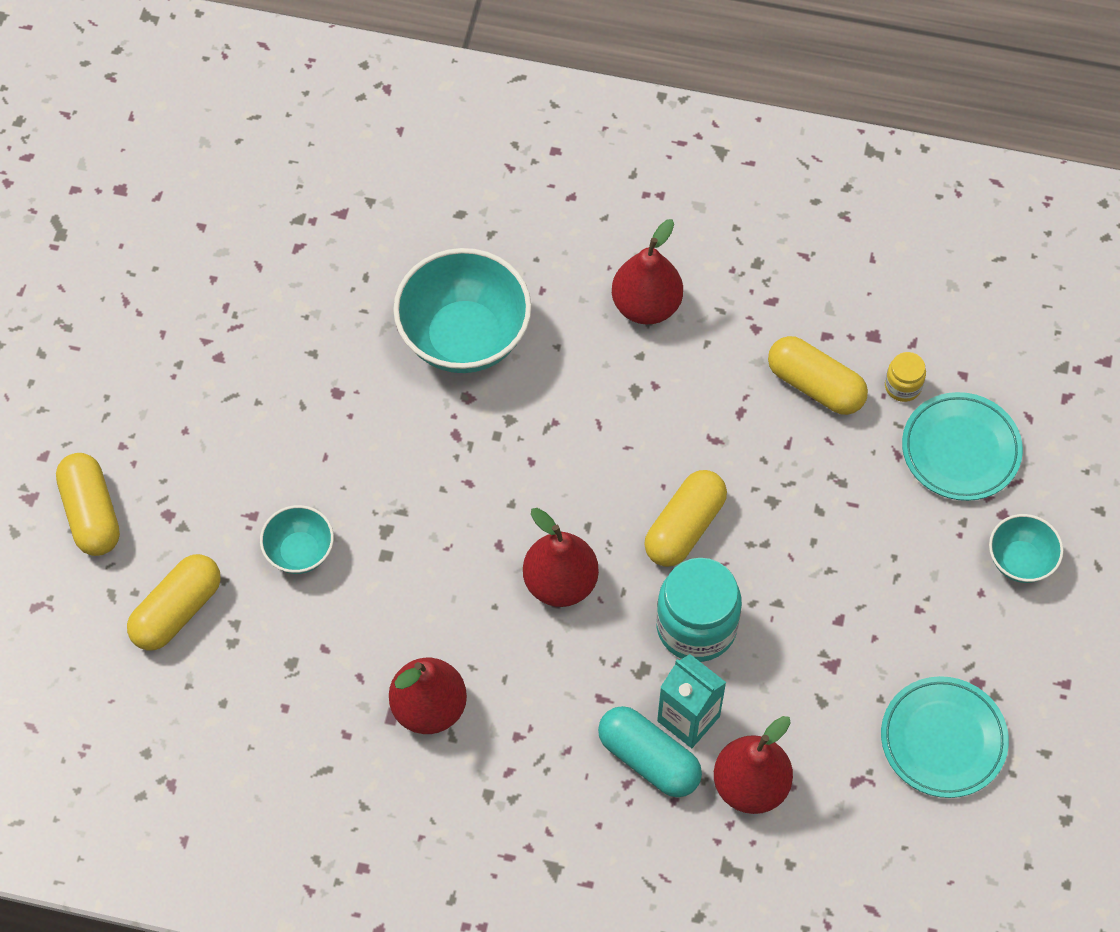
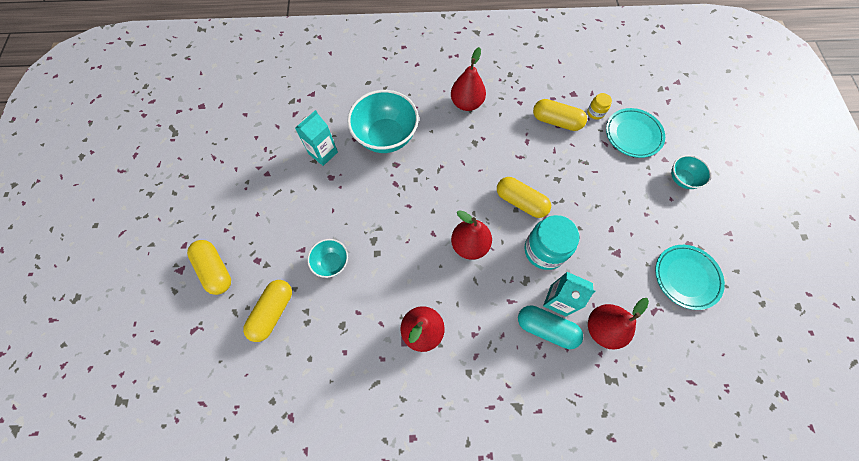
camera: 15 degrees left, 5 degrees up
(334, 342) = (323, 153): none -> turquoise carton
(684, 527) = (521, 202): yellow capsule -> yellow capsule turned 75 degrees counterclockwise

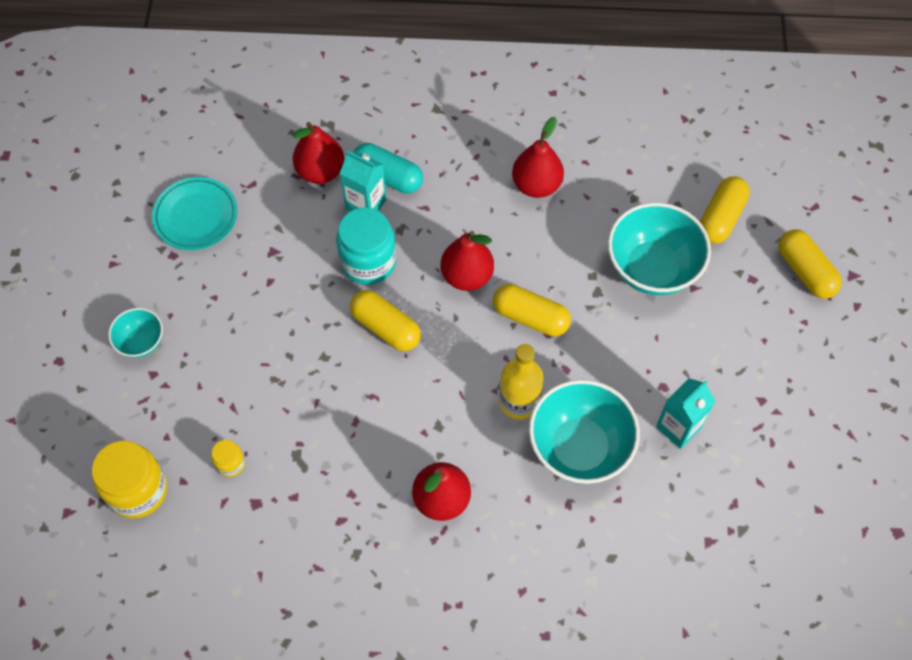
camera: 175 degrees left, 5 degrees down
(331, 263) = (652, 268): turquoise bowl -> turquoise bowl, size x1.93
(425, 160) = (519, 402): none -> yellow bottle
(556, 121) = (299, 453): yellow capsule -> yellow capsule (530, 317)
(633, 135) = (184, 418): turquoise plate -> none
(643, 95) = (137, 490): none -> yellow jar

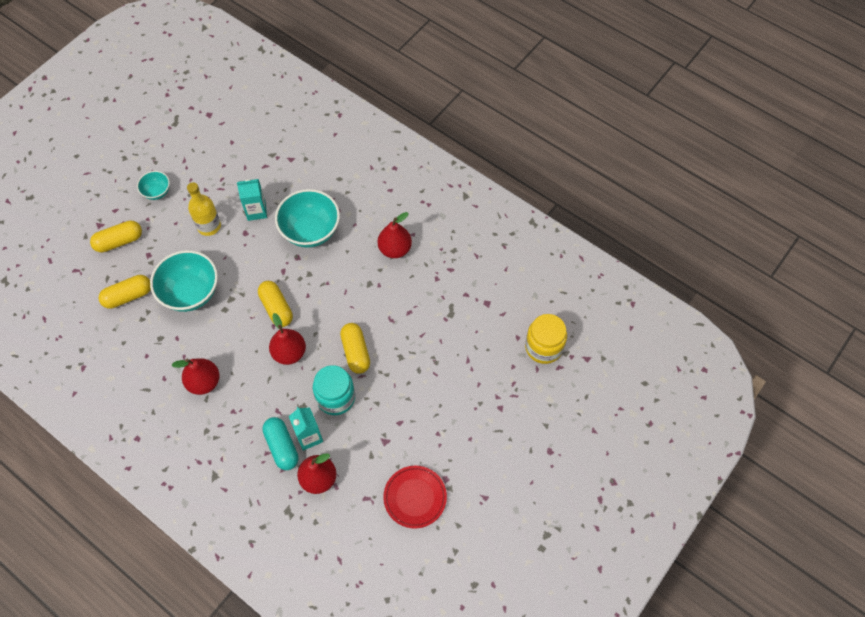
camera: 145 degrees left, 0 degrees up
(141, 342) = (496, 432): turquoise bowl -> turquoise bowl (157, 192)
(196, 216) = (415, 497): turquoise plate -> red plate
(230, 463) = (487, 331): yellow jar -> none
(519, 402) = (320, 270): yellow bottle -> yellow bottle (209, 226)
(805, 271) = (119, 241): yellow capsule -> yellow capsule turned 60 degrees clockwise

